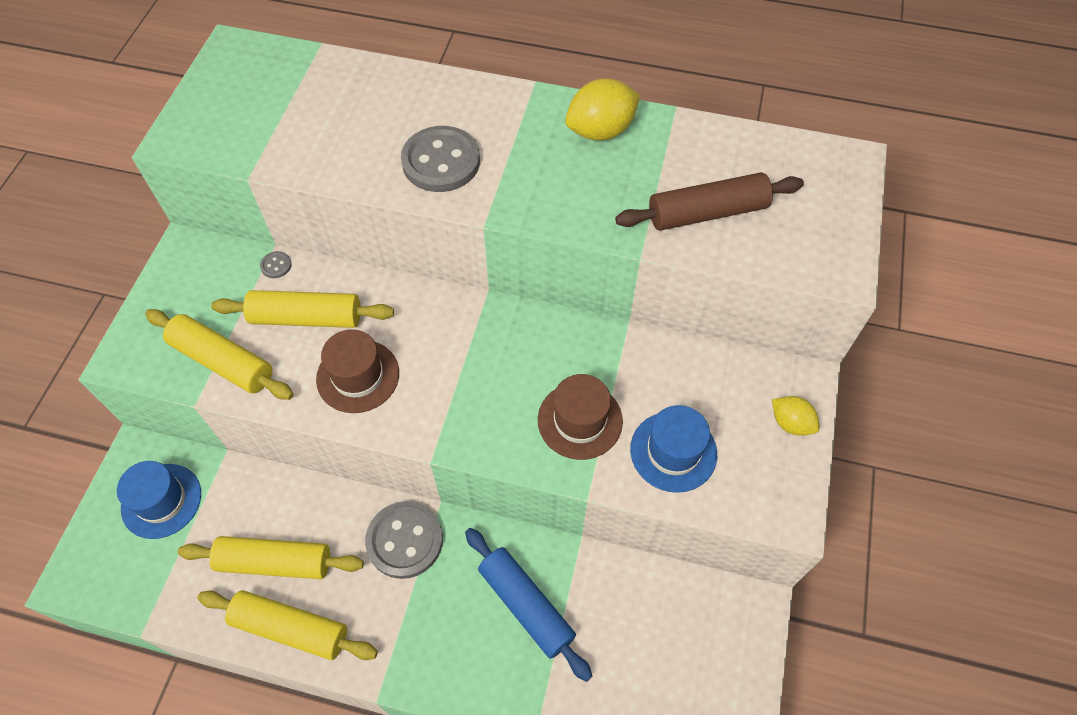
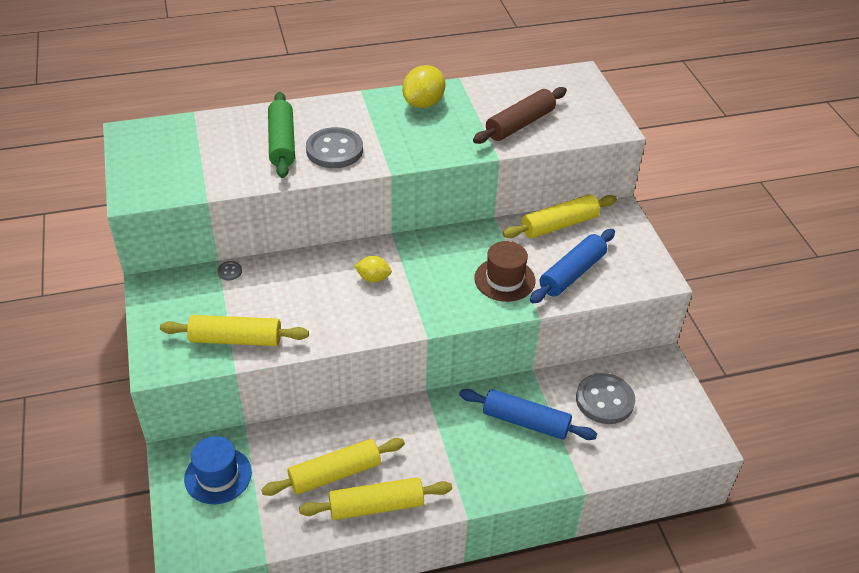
camera: 30 degrees left, 15 degrees down
(306, 318) = (277, 293): yellow rolling pin -> yellow rolling pin (559, 225)
(358, 376) = (341, 311): brown hat -> none
(387, 126) = (282, 143): none -> green rolling pin
(405, 540) = (418, 422): grey button -> grey button (604, 400)
(673, 451) = (572, 273): blue hat -> blue rolling pin
(790, 423) = (628, 234): yellow lemon -> yellow lemon (373, 278)

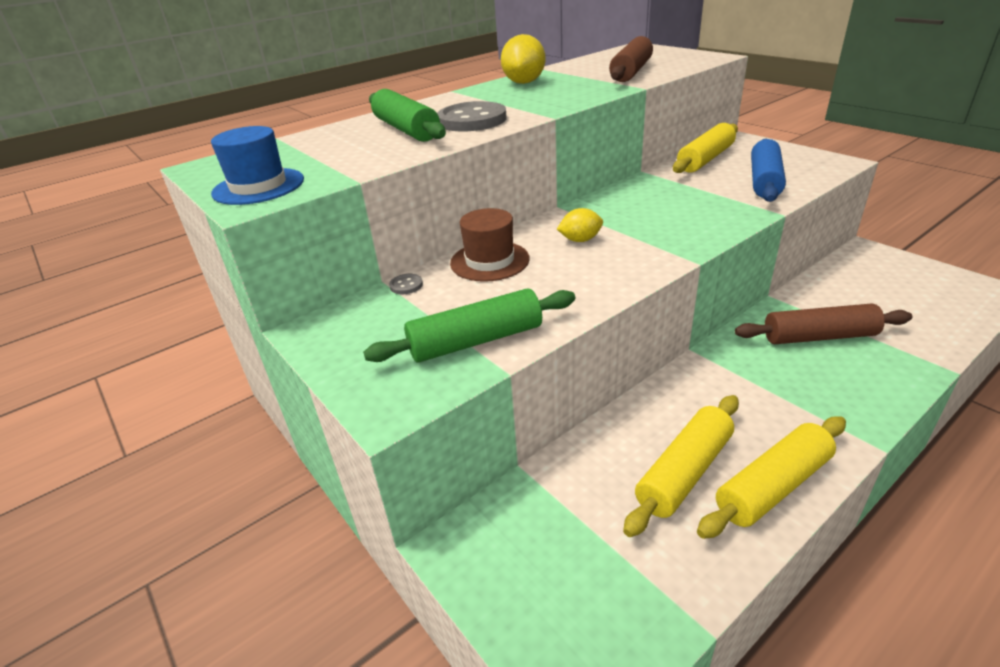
camera: 20 degrees left, 10 degrees down
(218, 475) = (535, 544): blue hat -> blue hat (258, 186)
(236, 339) = (476, 341): yellow rolling pin -> green rolling pin
(504, 279) = (711, 202): brown hat -> brown hat (489, 261)
(525, 422) = (819, 337): blue rolling pin -> brown rolling pin
(604, 400) = (862, 293): grey button -> none

